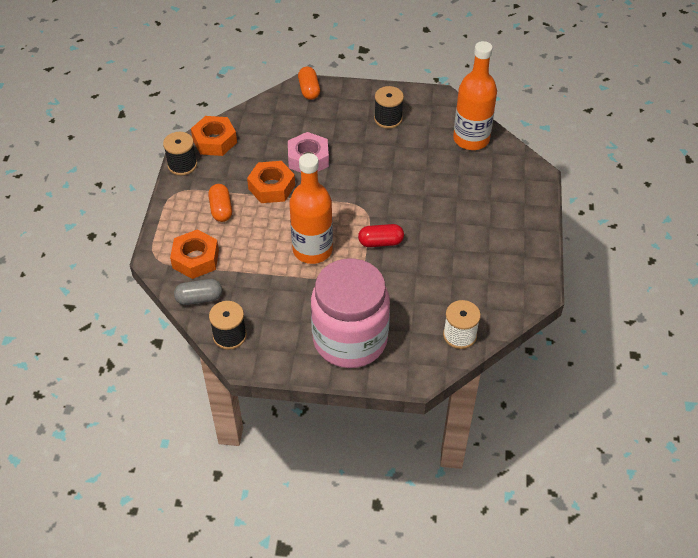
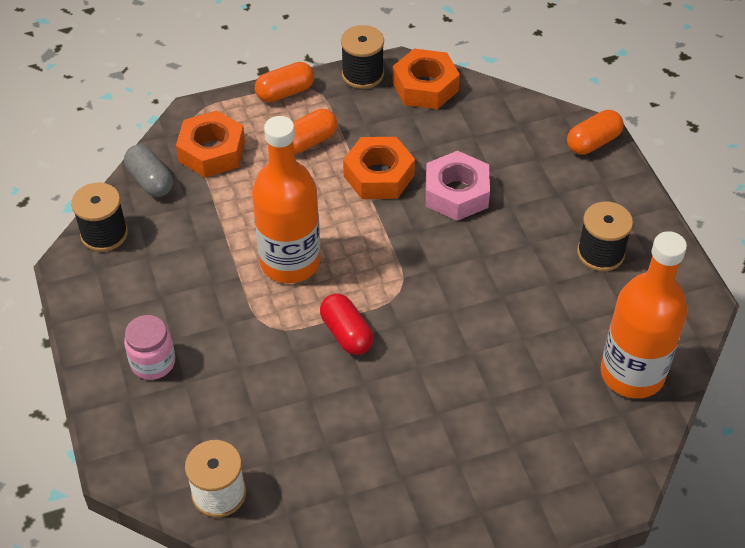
camera: 65 degrees right, 0 degrees up
(170, 206) = (285, 92): none -> orange capsule
(350, 339) = (153, 362): pink jar -> pink jar, size x0.40

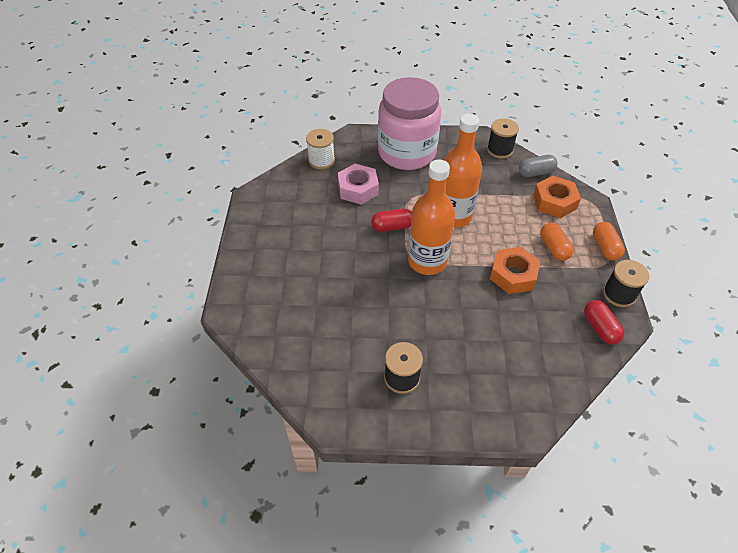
camera: 110 degrees right, 0 degrees up
(153, 362) = (407, 153): pink jar -> pink jar, size x2.47
(425, 87) = (600, 328): orange nut -> red capsule
(456, 193) = (485, 312): pink nut -> pink nut (358, 189)
(593, 142) = (515, 420): orange capsule -> none
(632, 373) = (298, 353): orange bottle -> orange bottle (427, 261)

